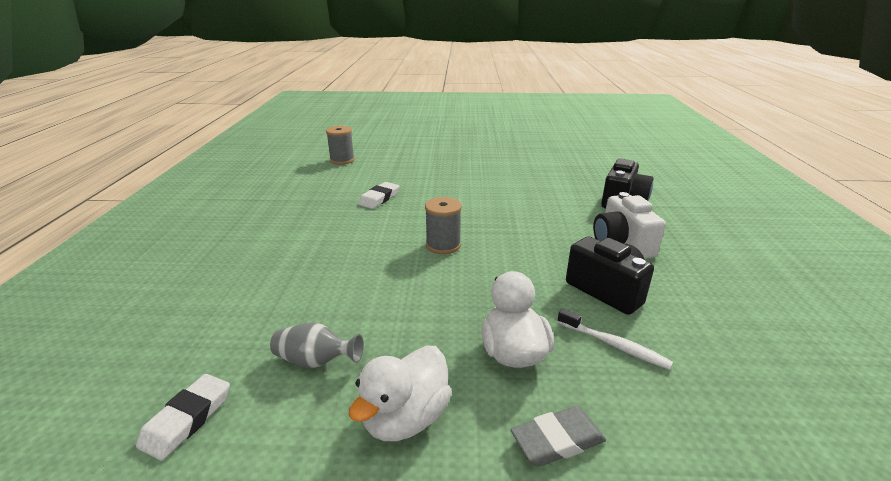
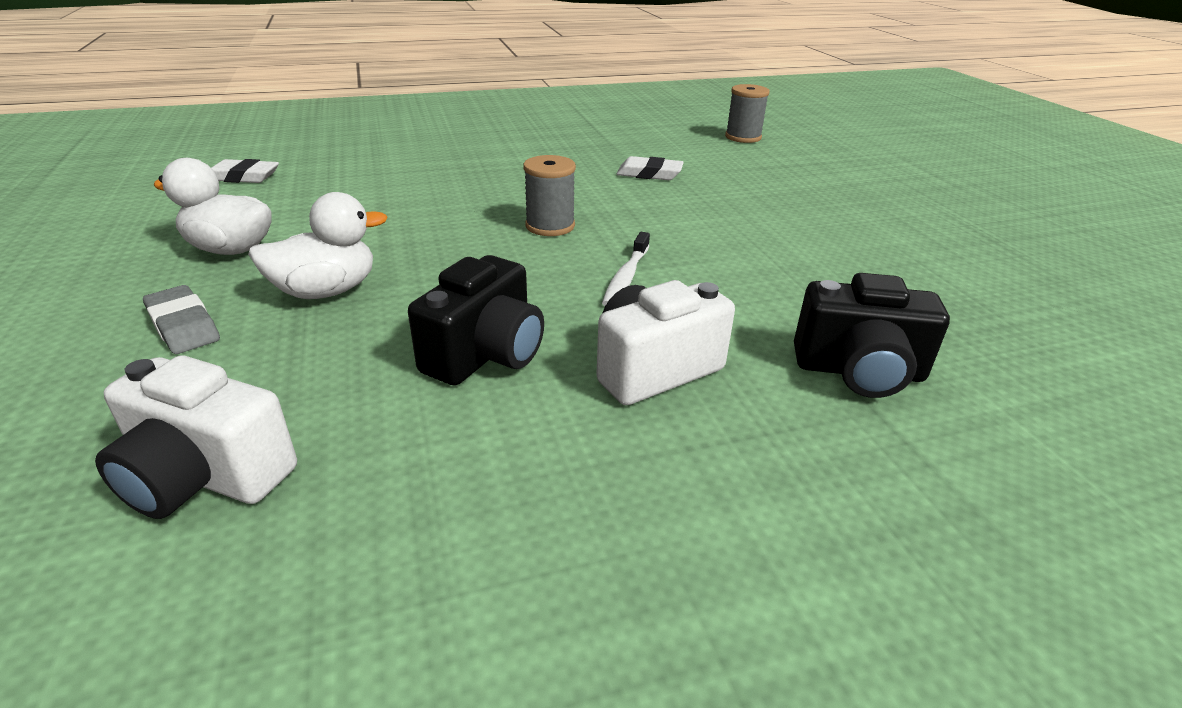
camera: 70 degrees right, 5 degrees up
(316, 361) = (310, 202): grey vase -> none
(614, 345) = (346, 360): white toothbrush -> white toothbrush (626, 277)
(747, 408) = (206, 476): none -> white camera

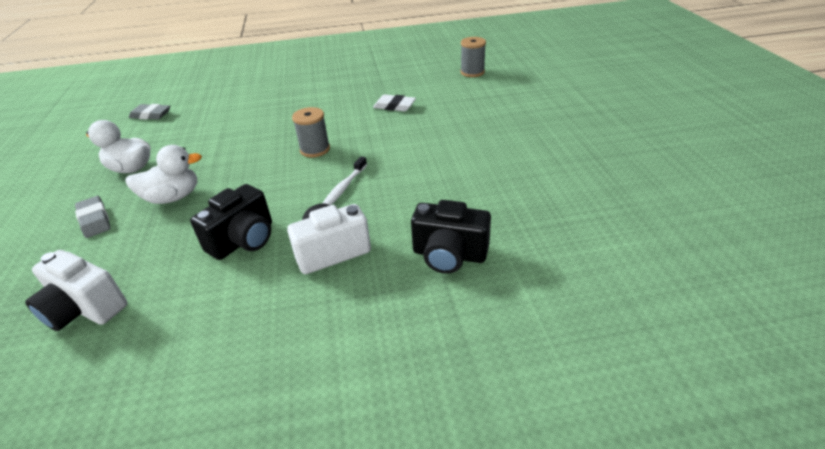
camera: 10 degrees right, 5 degrees up
(243, 177) = (151, 115): white eraser -> grey eraser

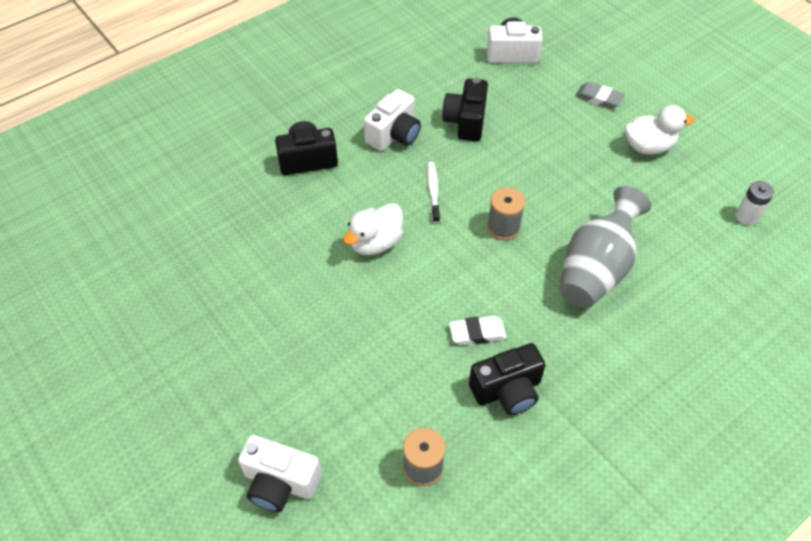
camera: 150 degrees right, 15 degrees up
(151, 115) = (746, 217): grey eraser -> white battery
(173, 197) = (567, 134): white duck -> white duck (375, 243)
(283, 115) = (596, 269): none -> grey vase
(400, 84) = (507, 390): none -> black camera
(560, 81) = (280, 482): none -> white camera

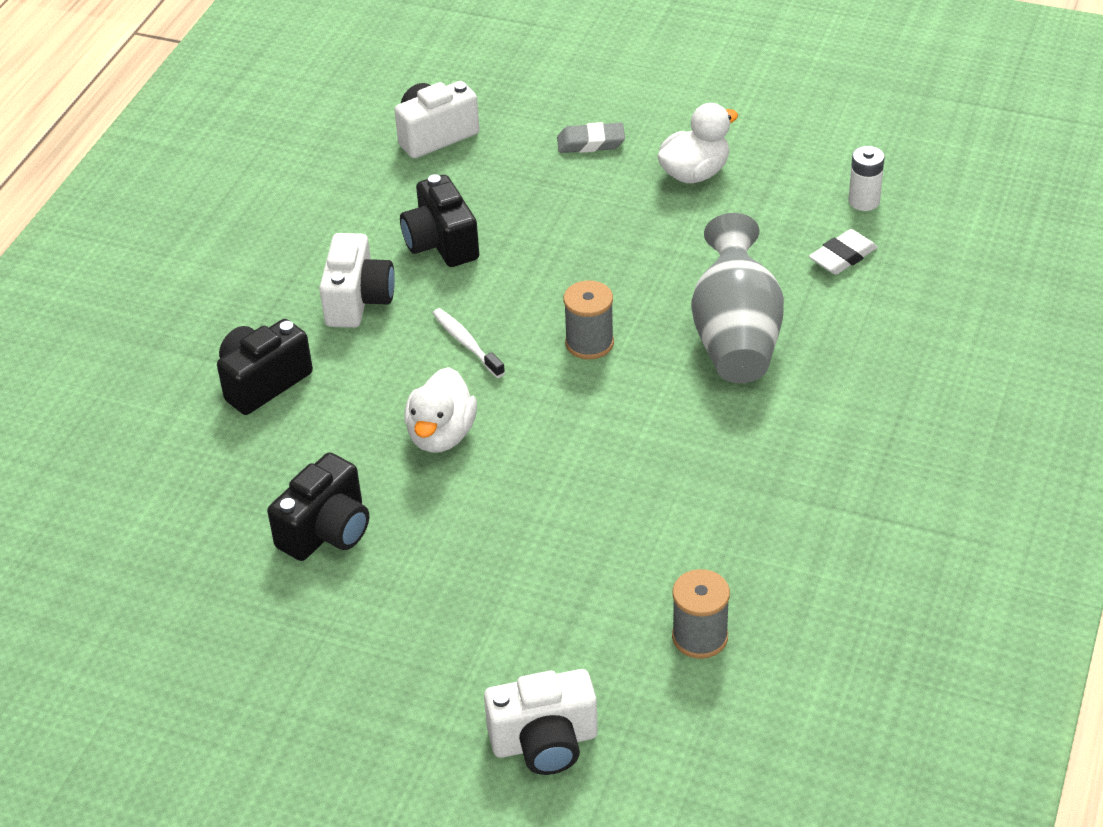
camera: 30 degrees left, 10 degrees down
(477, 333) = (650, 471): white eraser -> white eraser (843, 257)
(507, 390) = (733, 512): black camera -> black camera (326, 531)

